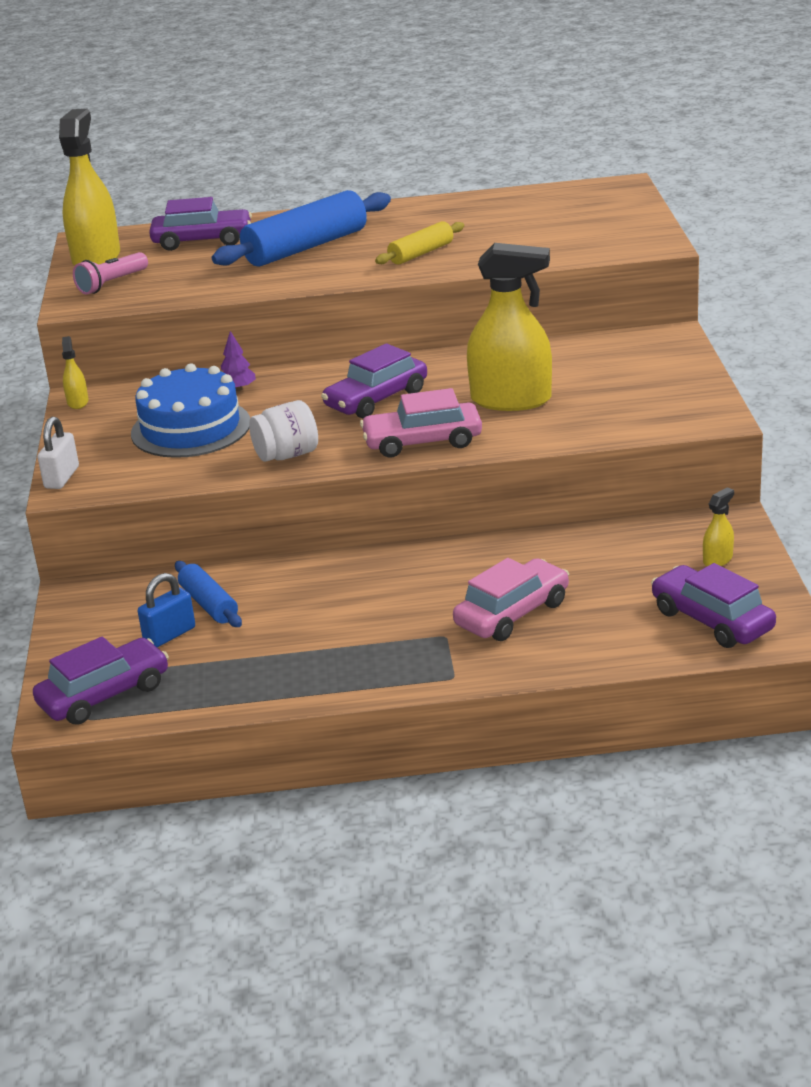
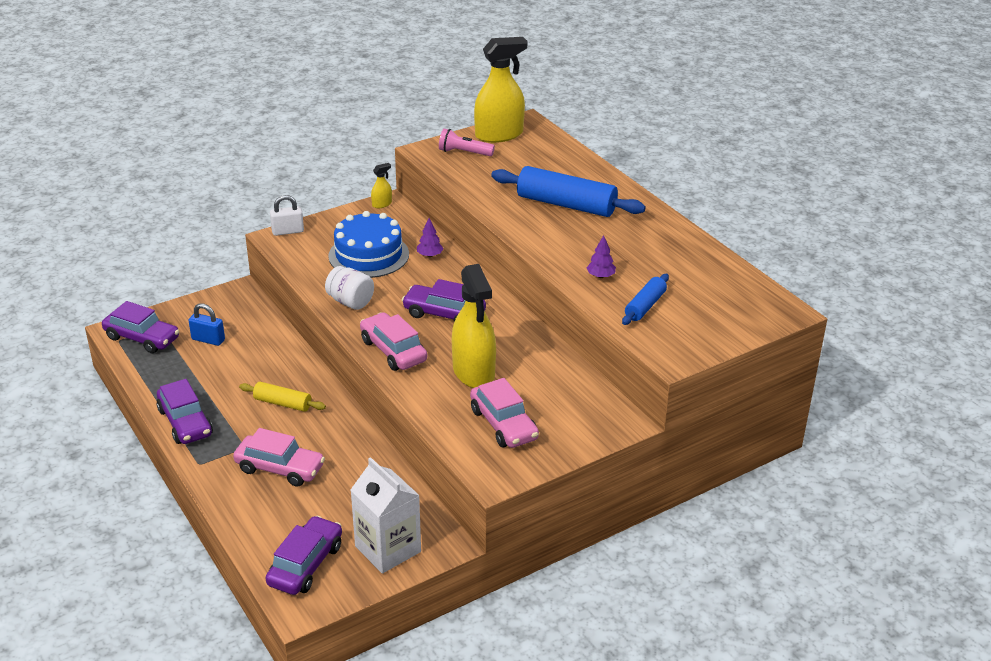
camera: 60 degrees right, 5 degrees up
(202, 241) = (551, 162): purple car -> purple car (185, 422)
(208, 604) = (245, 343): blue rolling pin -> blue rolling pin (645, 306)
(421, 253) = (586, 254): yellow rolling pin -> yellow rolling pin (283, 403)
(473, 253) = (600, 276): none -> purple tree
(624, 398) = (503, 424): none -> pink car
(717, 559) = (388, 549): yellow spray bottle -> white carton

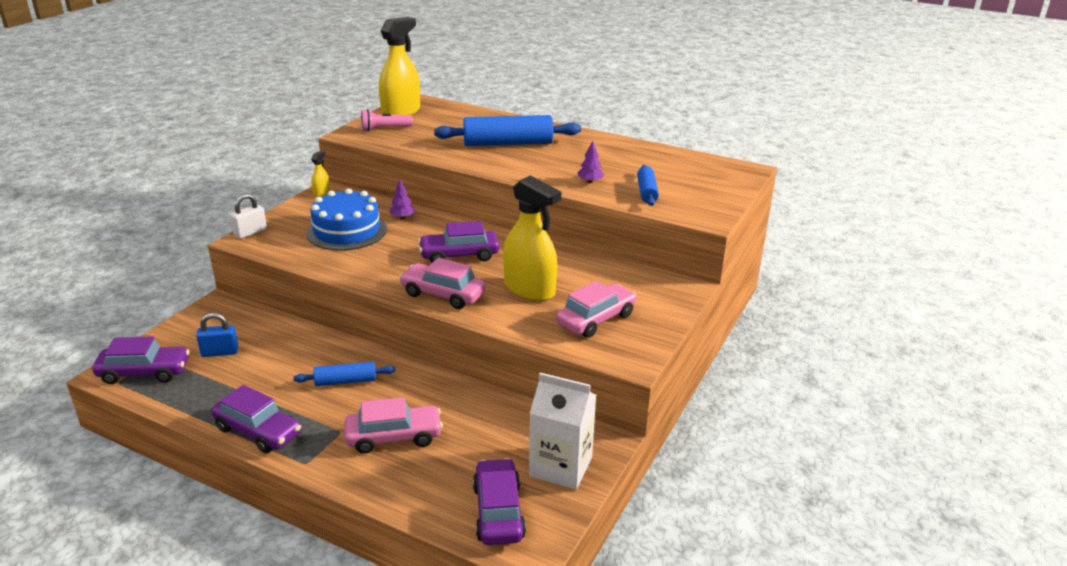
camera: 30 degrees left, 5 degrees down
(283, 403) = (345, 381): yellow rolling pin -> blue rolling pin
(350, 302) = (365, 269): white jar -> none
(503, 424) = (596, 319): pink car -> pink car turned 75 degrees counterclockwise

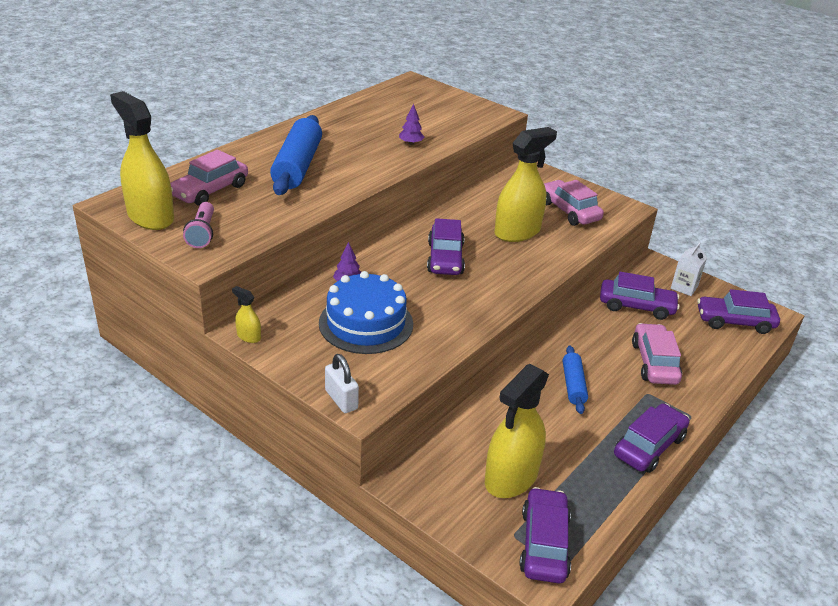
camera: 80 degrees left, 5 degrees up
(220, 352) = (511, 477): blue padlock -> yellow spray bottle
(443, 294) = (518, 276): pink car -> pink car (210, 191)
(500, 424) = (636, 306): none -> purple car
(561, 467) = (684, 287): white carton -> white carton, size x0.58
(646, 192) = (441, 125): blue rolling pin -> none

